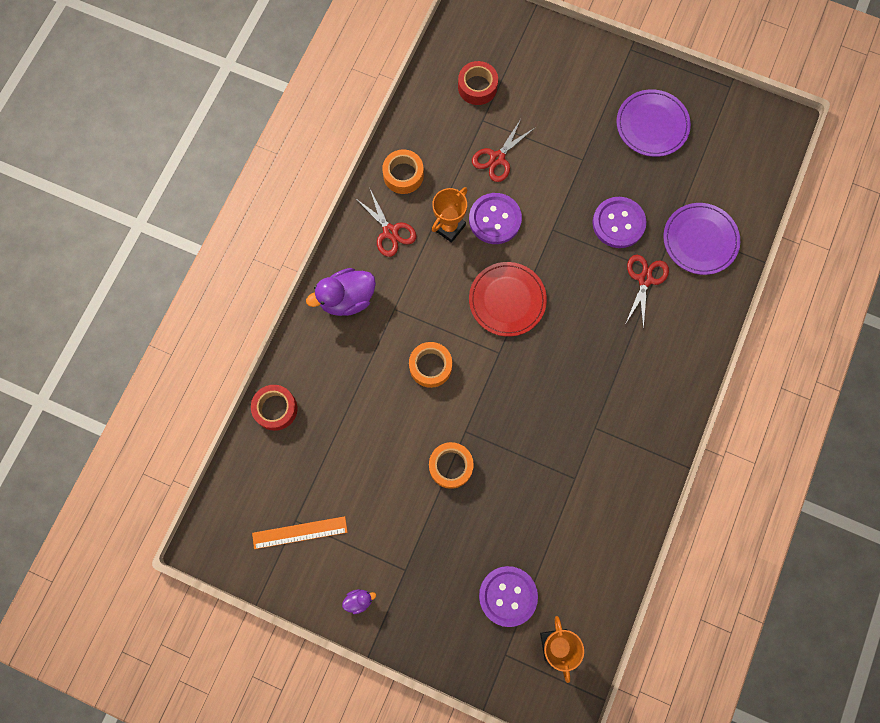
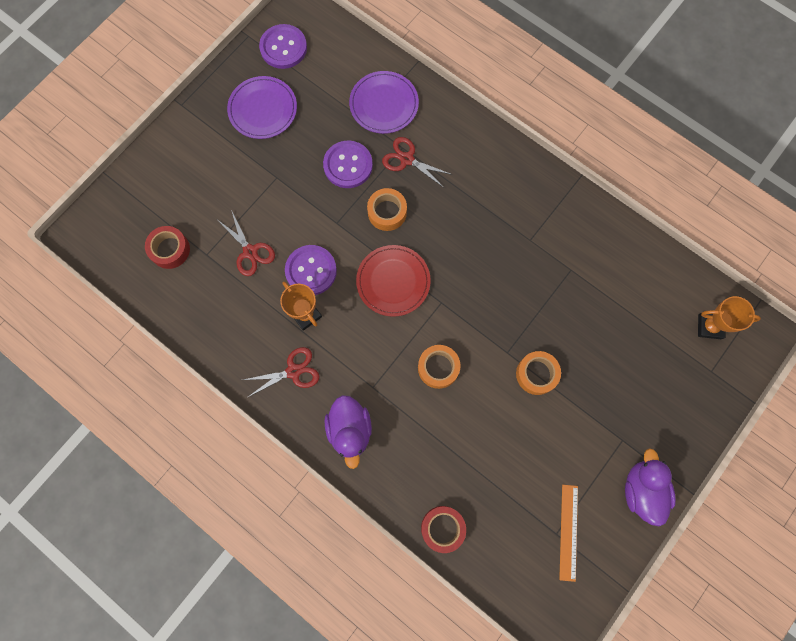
camera: 75 degrees left, 0 degrees up
(359, 600) = (642, 490): purple duck -> purple duck, size x2.15
(403, 175) = (238, 343): orange tape -> orange tape (387, 212)
(508, 596) = (662, 355): purple button -> purple button (283, 48)

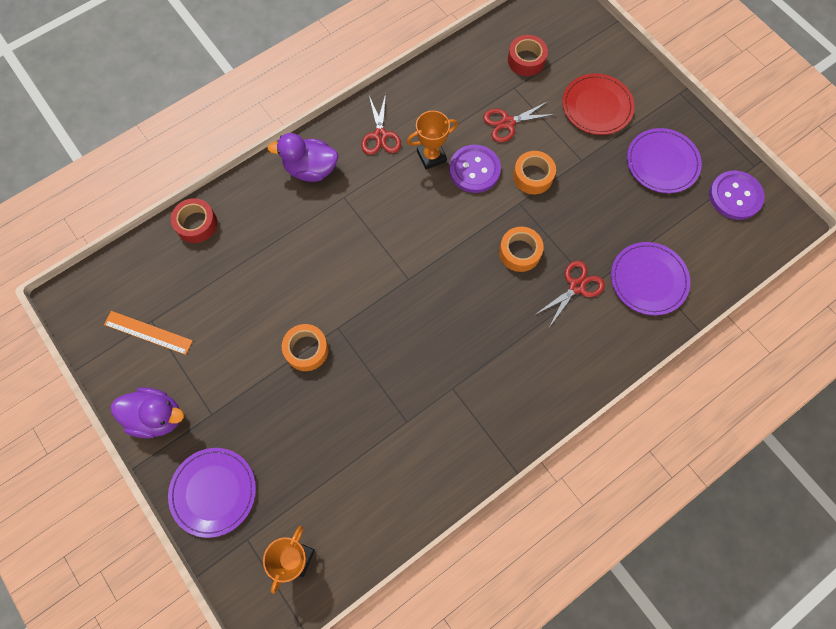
camera: 105 degrees right, 5 degrees down
(348, 165) = (581, 227): purple button -> none
(393, 281) = (443, 240): red plate -> red plate (597, 106)
(438, 368) = (343, 259): orange tape -> orange tape (533, 176)
(686, 413) = (213, 492): none -> purple plate

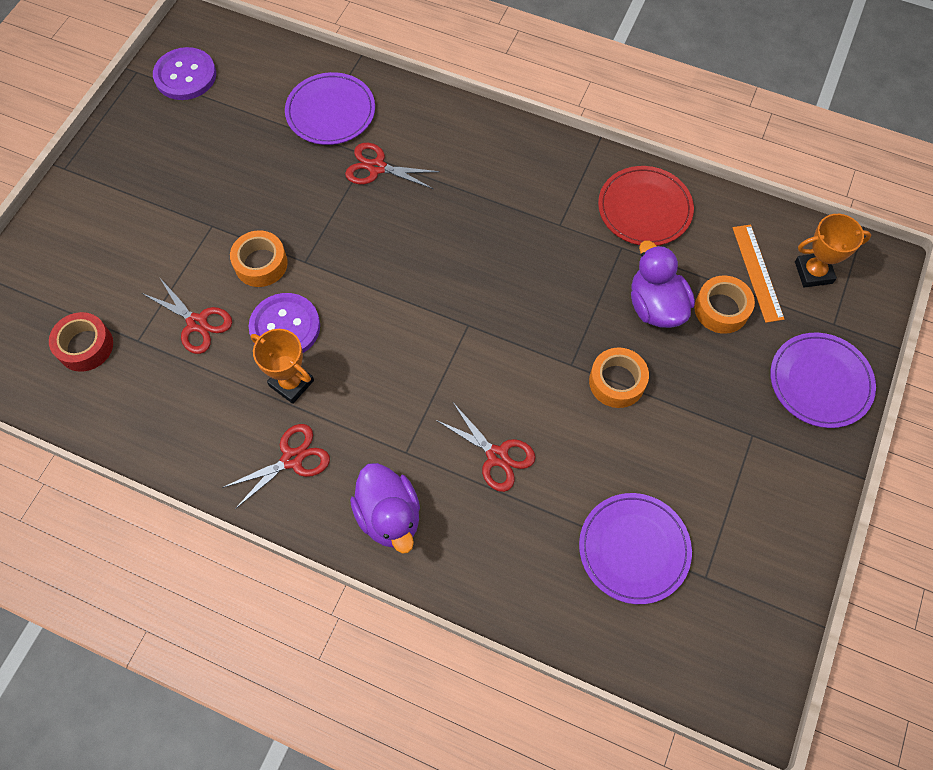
camera: 120 degrees left, 5 degrees down
(148, 333) = (721, 570): orange ruler -> orange ruler (757, 272)
(157, 416) = (798, 490): purple duck -> purple duck (655, 306)
(196, 224) = (551, 612): red tape -> none
(306, 246) = (497, 456): none -> red scissors
(519, 252) = (368, 234): orange tape -> orange tape (721, 309)
(597, 106) = (124, 241): red plate -> red plate (644, 208)
(662, 162) = (175, 151): purple plate -> purple plate (634, 549)

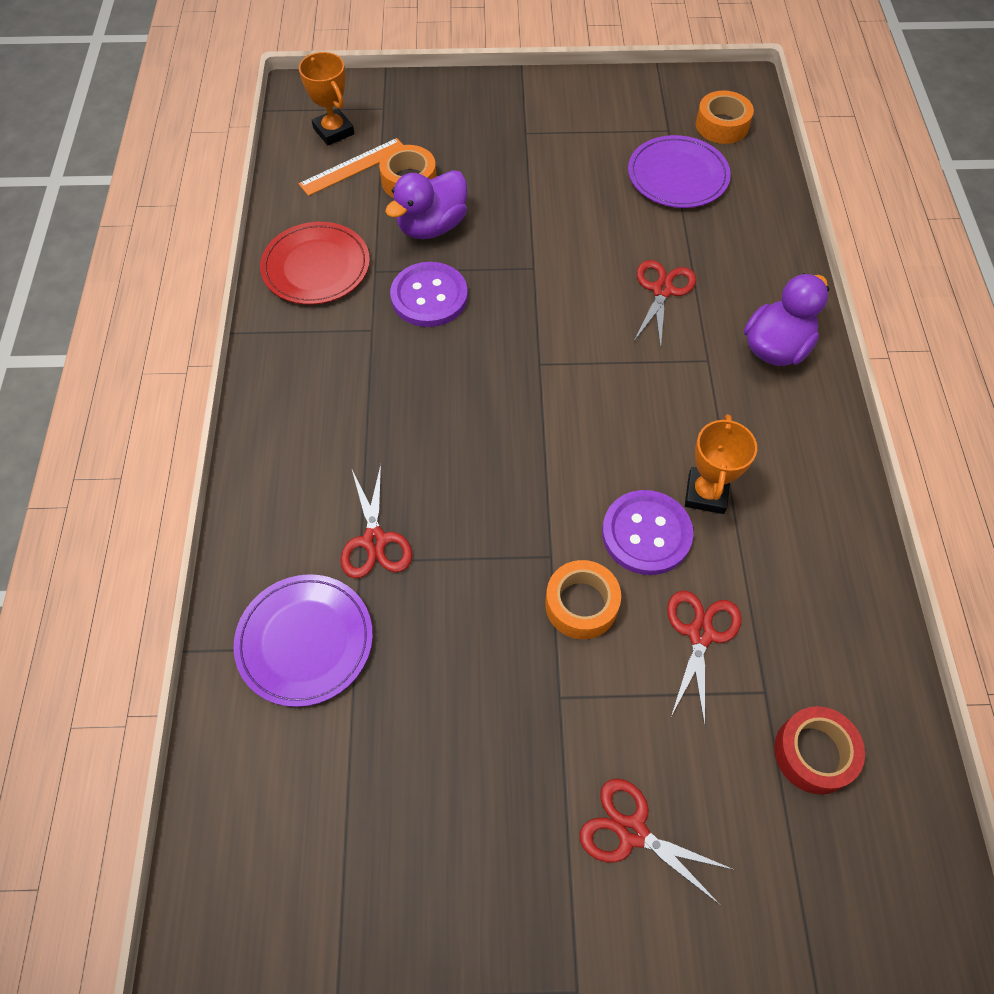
camera: 115 degrees left, 5 degrees down
(185, 76) = (315, 902): purple button -> purple button (429, 296)
(292, 459) = (783, 452): red scissors -> red scissors (632, 832)
(617, 382) = (531, 230): orange tape -> orange tape (722, 125)
(820, 382) = (448, 104): purple plate -> none

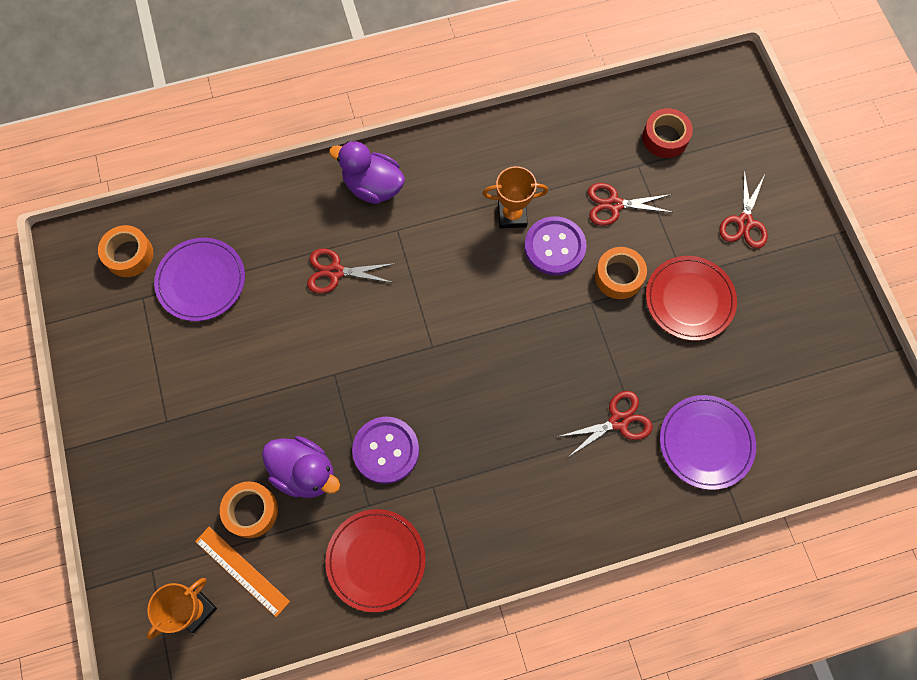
camera: 105 degrees left, 10 degrees up
(520, 693) = (689, 299): none -> red plate

